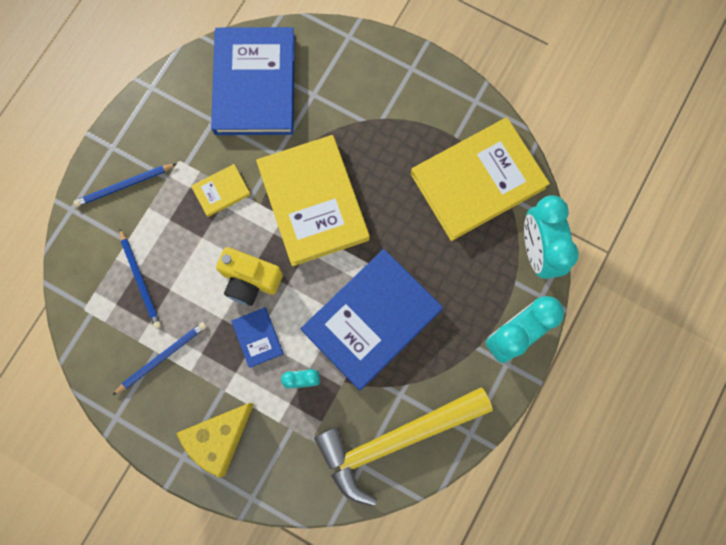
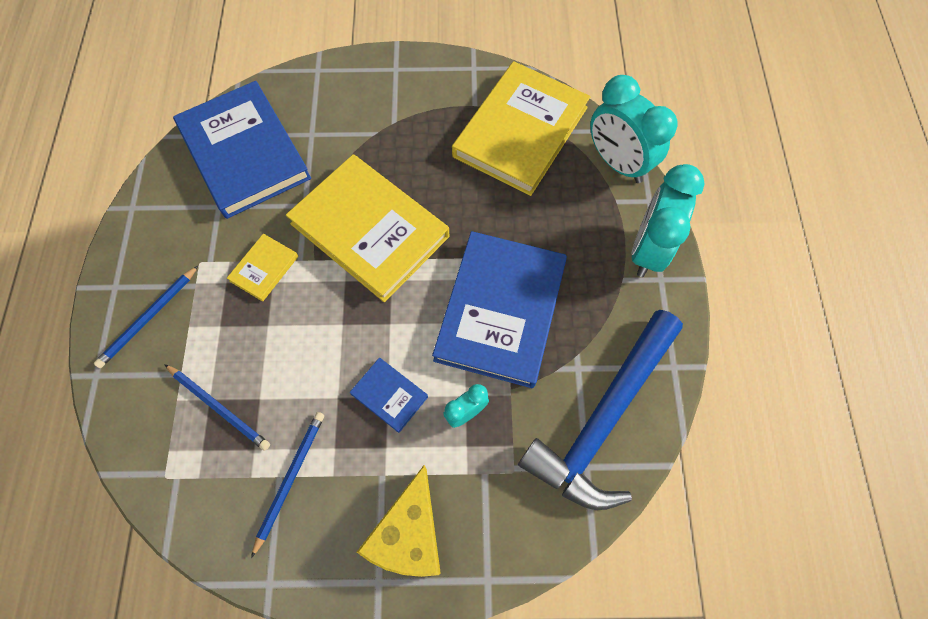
camera: 30 degrees left, 10 degrees down
(250, 280) = (346, 341): yellow camera -> none
(395, 440) = (603, 418): yellow hammer -> blue hammer

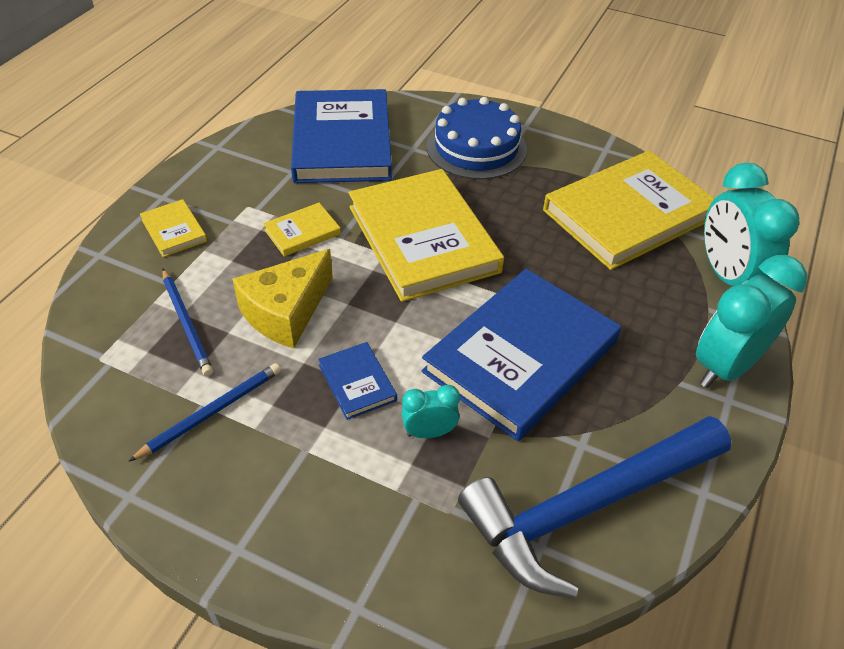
camera: 25 degrees right, 20 degrees down
(149, 318) = (174, 230): blue pencil -> yellow book
(366, 111) = (476, 148): none -> blue cake
(409, 533) = (299, 518): yellow cheese -> yellow cheese (286, 312)

